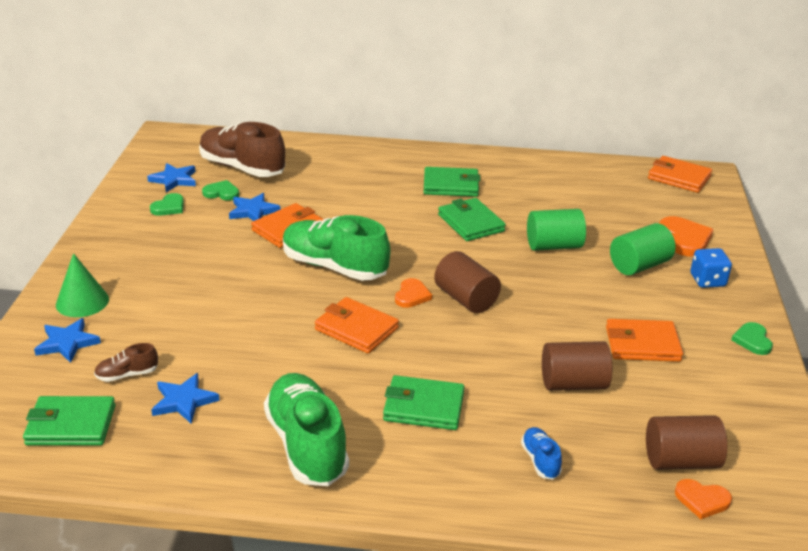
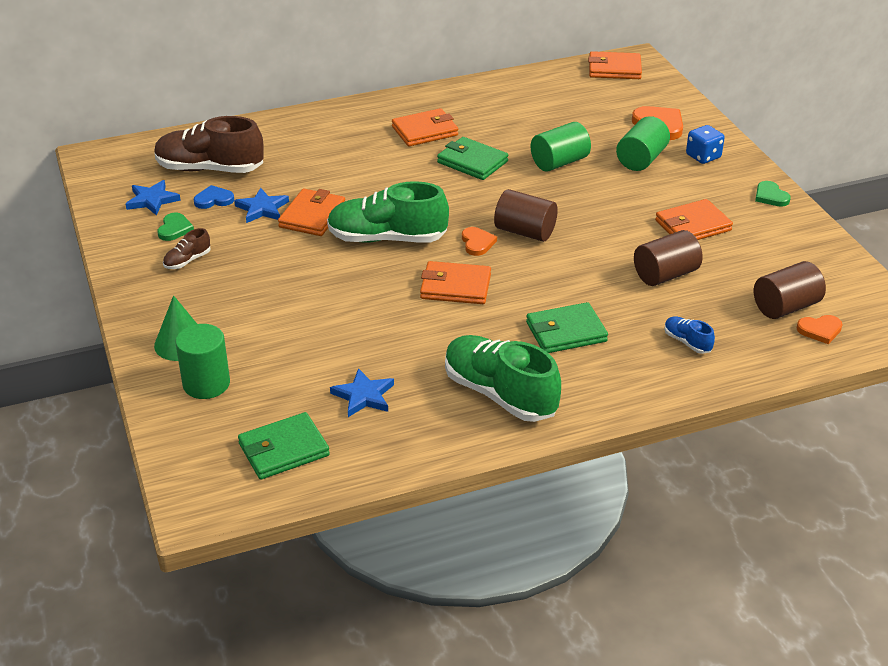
camera: 25 degrees left, 5 degrees up
(67, 343) = (206, 384): blue star -> green cylinder
(127, 375) = (291, 392): brown shoe -> brown shoe (187, 261)
(221, 193) = (214, 200): green heart -> blue heart
(451, 185) = (425, 131): green wallet -> orange wallet

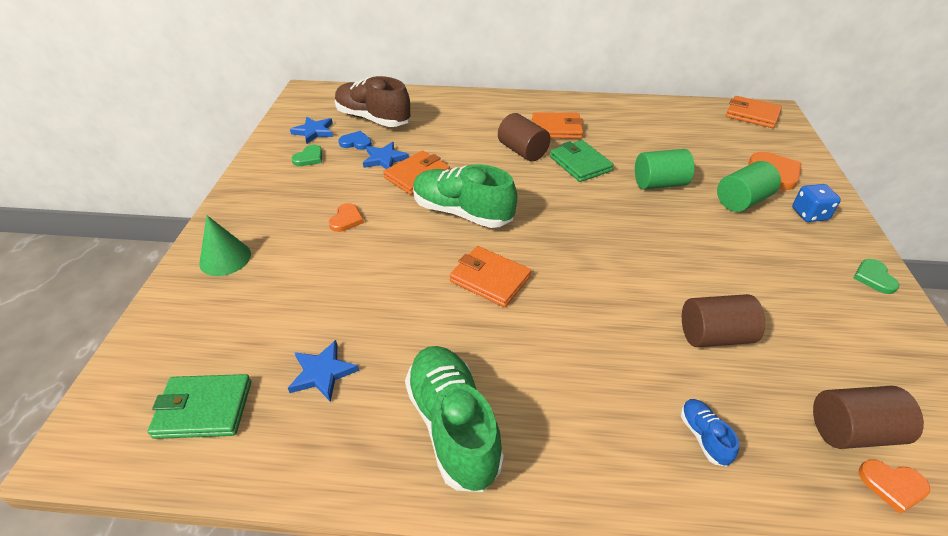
camera: 25 degrees right, 5 degrees up
(187, 261) = (295, 186): brown shoe -> none
(206, 384) = (207, 306): green cylinder -> none
(477, 243) = (538, 240): orange heart -> orange heart (346, 219)
(525, 232) = (589, 242): brown cylinder -> brown cylinder (522, 151)
(566, 332) = (569, 370): green wallet -> none
(693, 225) = (769, 286): orange wallet -> none

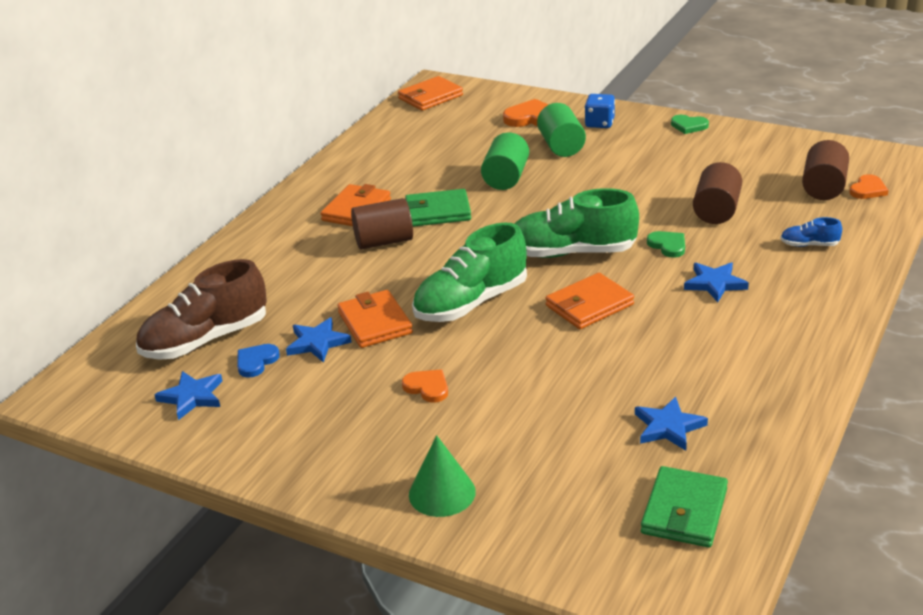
camera: 65 degrees left, 10 degrees down
(309, 158) = (260, 407): green heart -> green heart (668, 245)
(453, 426) = (760, 358): green shoe -> green shoe (572, 252)
(571, 361) = (714, 284): none -> blue star

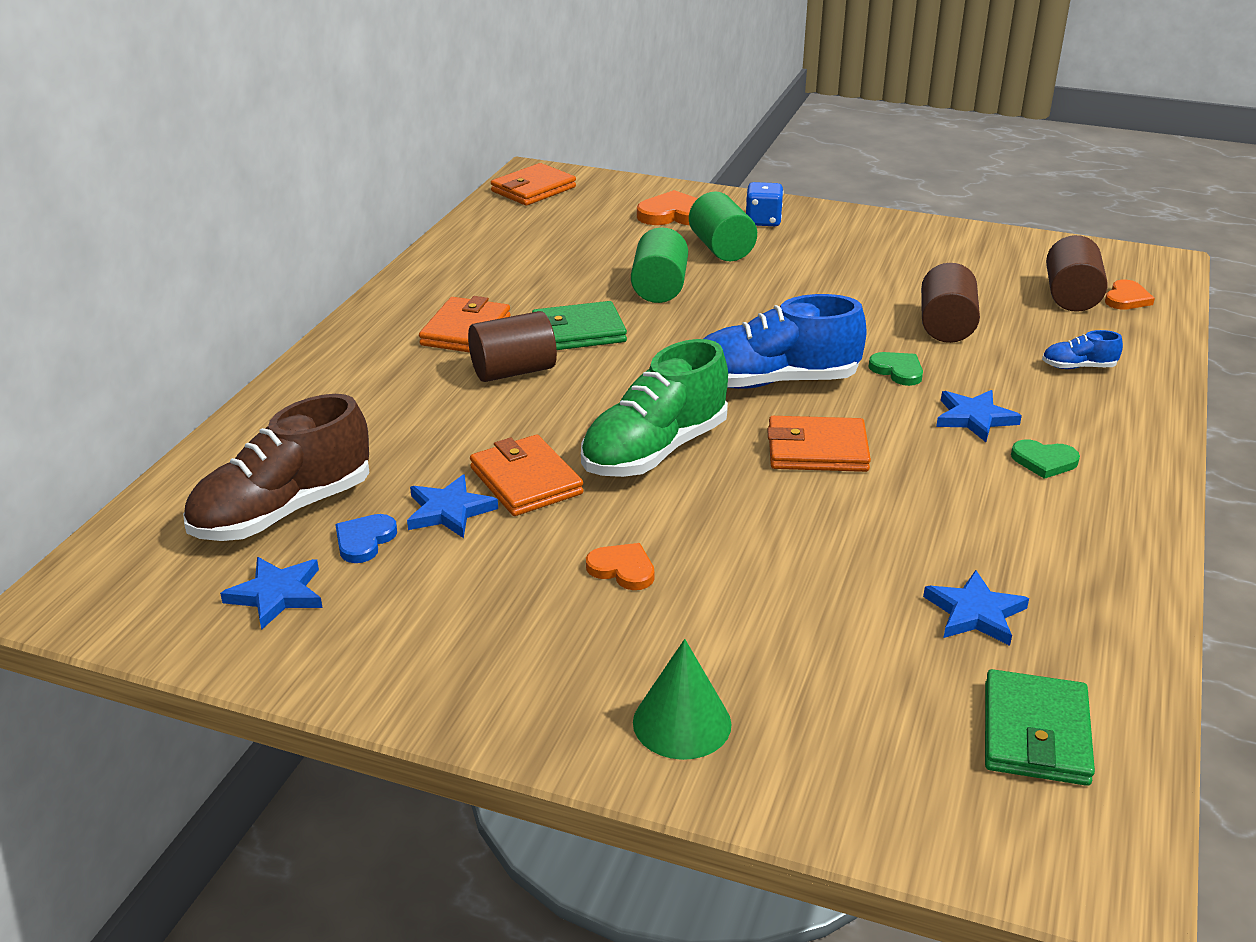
camera: 10 degrees left, 0 degrees up
(572, 252) = (774, 382): green shoe -> blue shoe
(589, 305) = (817, 450): orange wallet -> orange wallet turned 45 degrees clockwise
(689, 126) = (877, 224): green heart -> green heart (1044, 461)

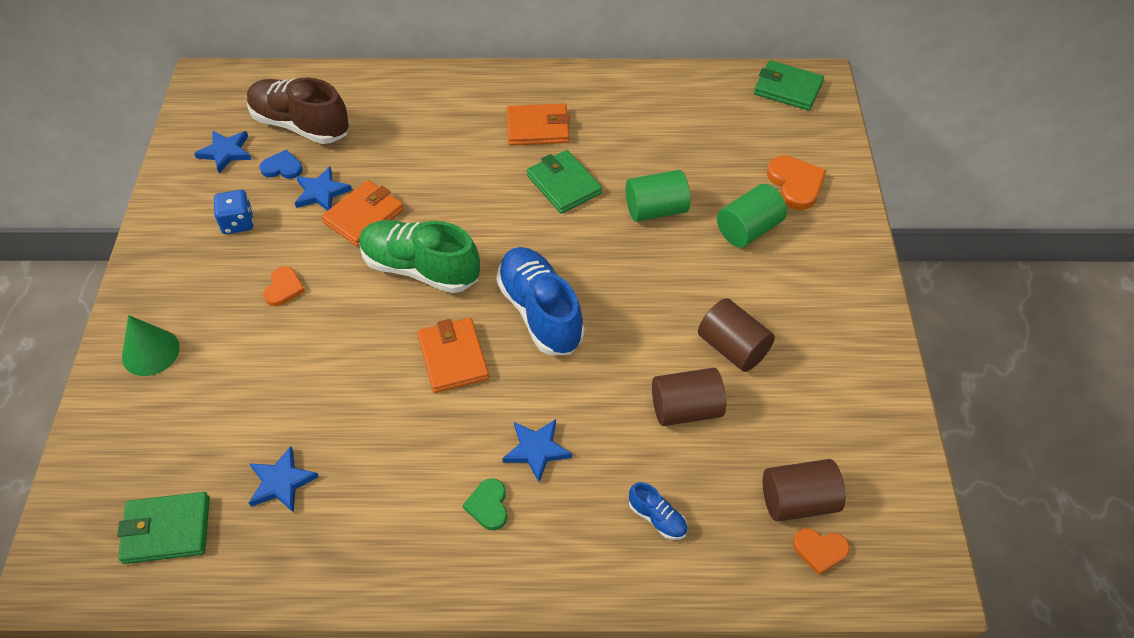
camera: 70 degrees right, 20 degrees up
(513, 371) = (493, 169): brown cylinder -> brown cylinder (732, 348)
(533, 189) = (788, 89): orange wallet -> green wallet
(763, 221) = (821, 244): blue dice -> blue dice (238, 223)
(897, 371) = (592, 387): green heart -> none
(1078, 367) = (657, 518): blue shoe -> blue shoe turned 150 degrees clockwise

